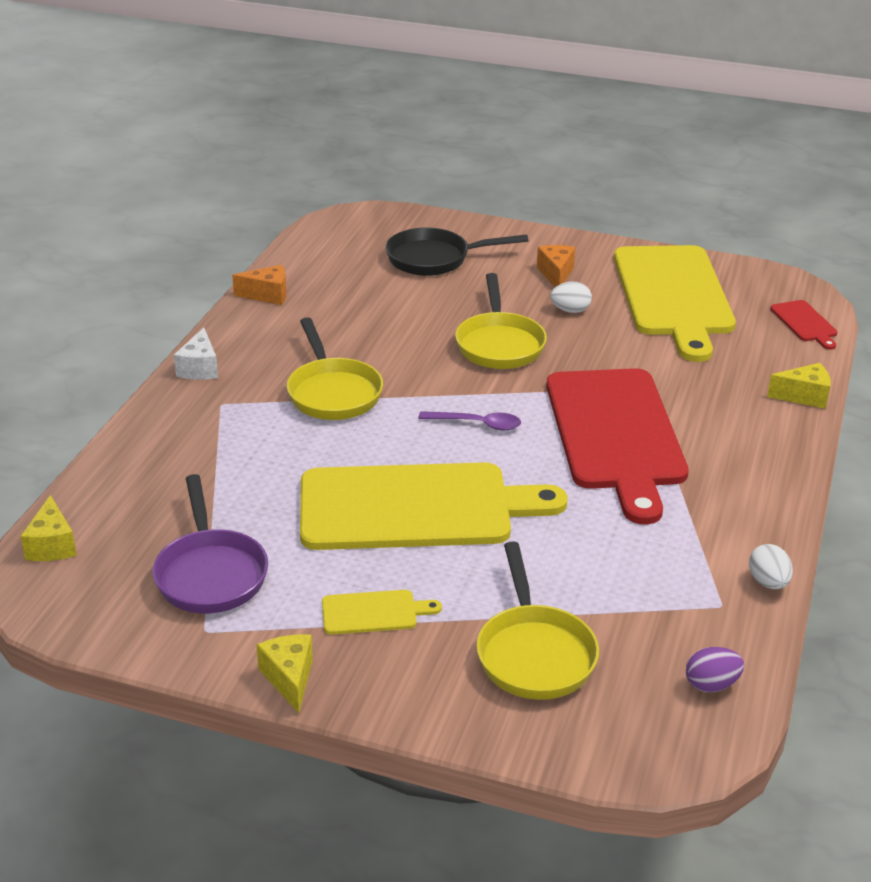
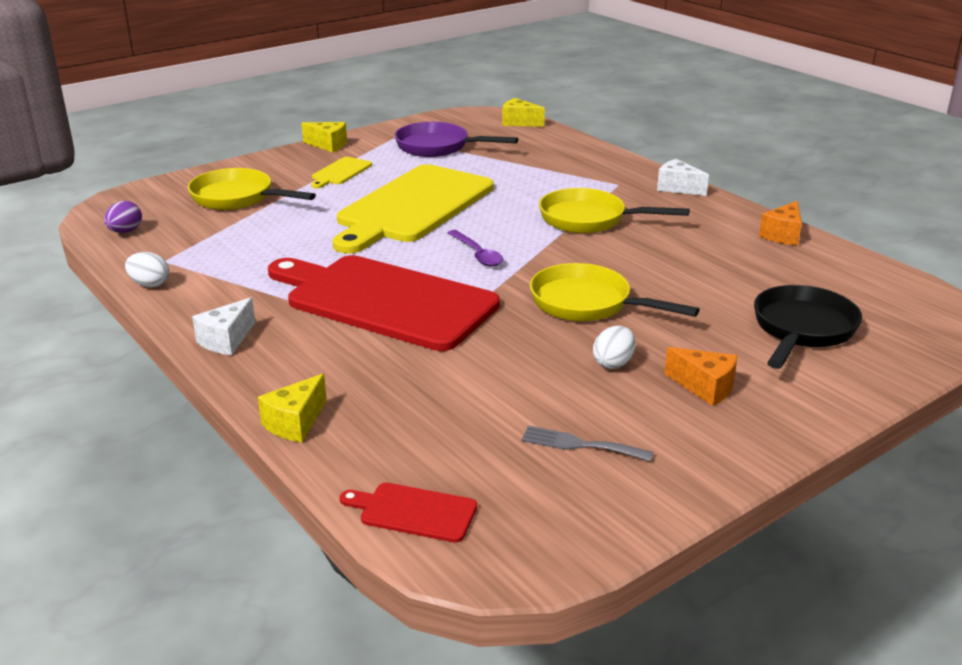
camera: 125 degrees right, 5 degrees down
(477, 424) = (477, 254): purple spoon -> purple spoon turned 75 degrees counterclockwise
(673, 295) = (580, 444): yellow cutting board -> grey fork
(773, 480) = (226, 340): none -> white cheese

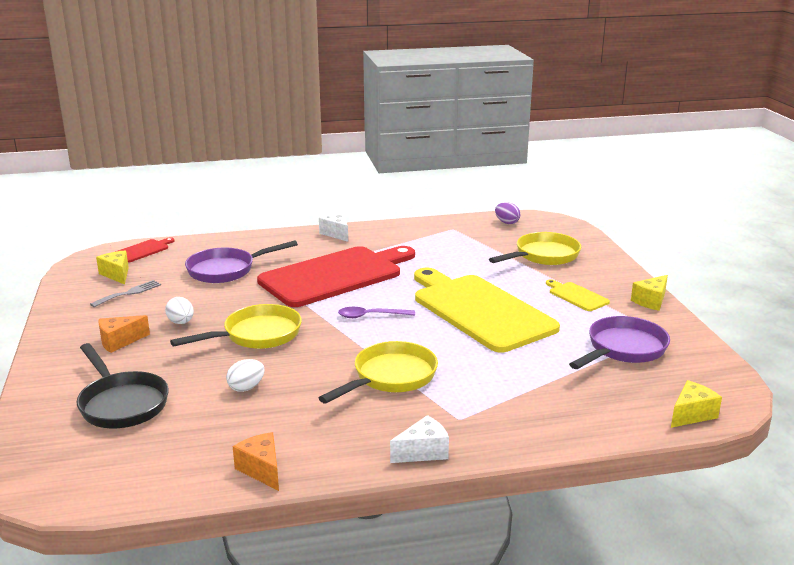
camera: 115 degrees right, 5 degrees down
(149, 284) = (423, 223): white egg -> white egg (246, 387)
(295, 423) = (239, 239): yellow cheese -> yellow cheese (117, 274)
(430, 388) = (226, 270): none -> purple pan

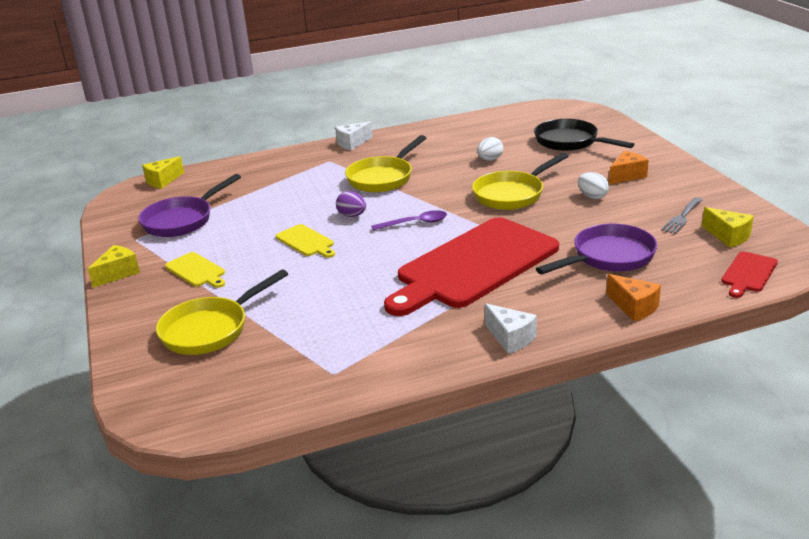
camera: 175 degrees right, 5 degrees up
(261, 470) = (448, 126): orange cheese -> orange cheese (634, 307)
(479, 310) = (306, 241): yellow cutting board -> yellow cutting board, size x0.41
(506, 222) = (243, 401): purple egg -> purple egg (352, 215)

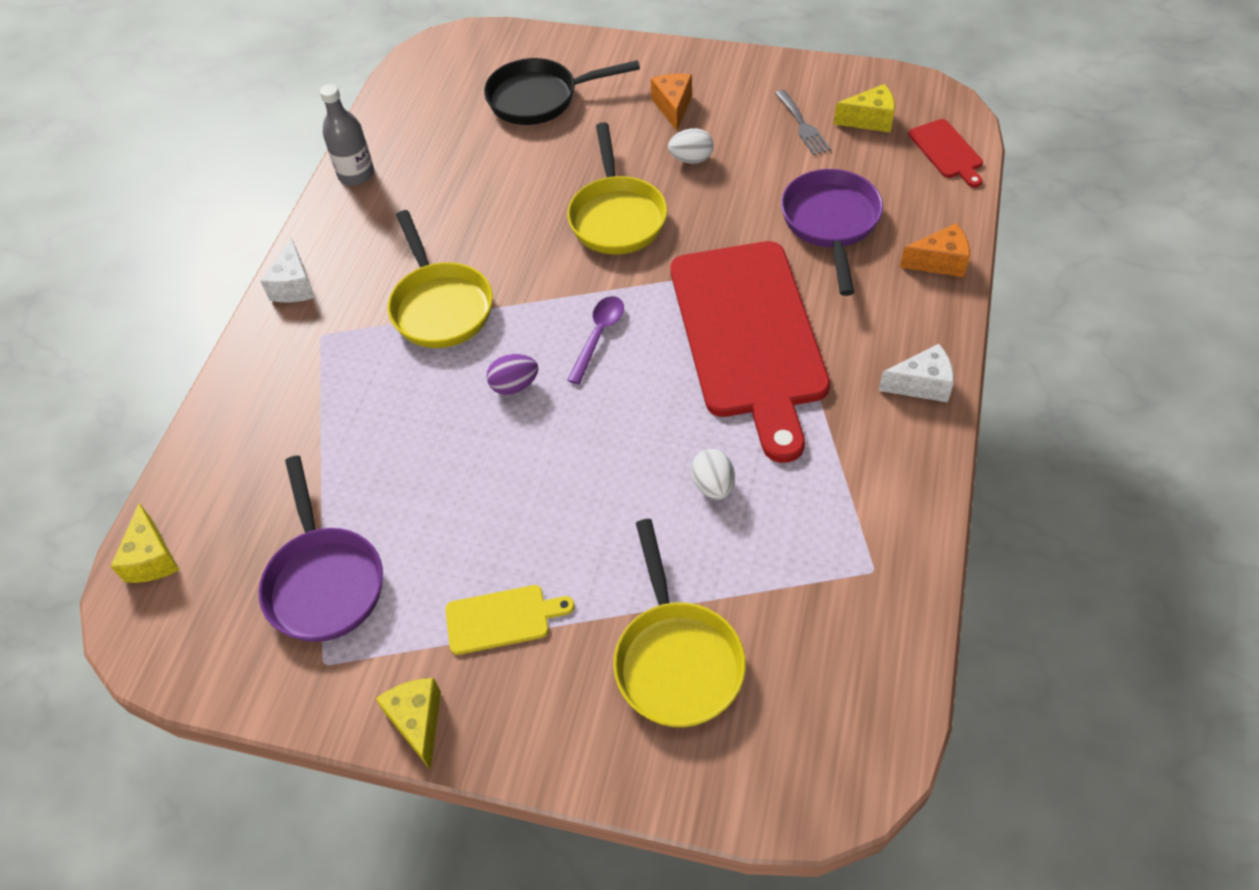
camera: 55 degrees left, 25 degrees up
(306, 241) = (538, 463): yellow cutting board -> none
(444, 126) = (356, 174): none -> grey bottle
(490, 160) = (505, 186): white egg -> white egg (713, 485)

